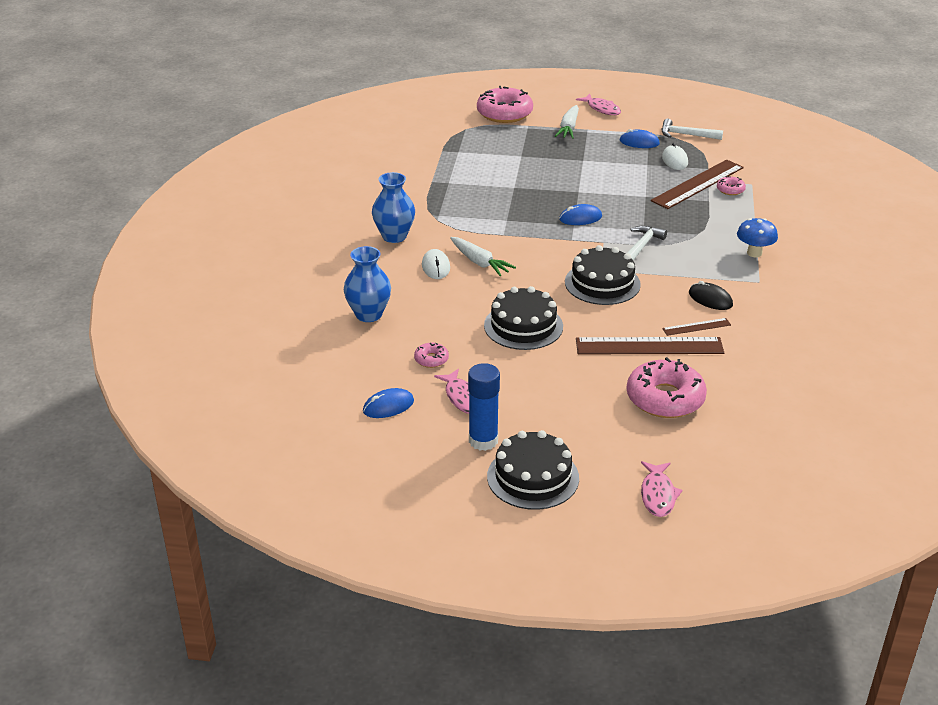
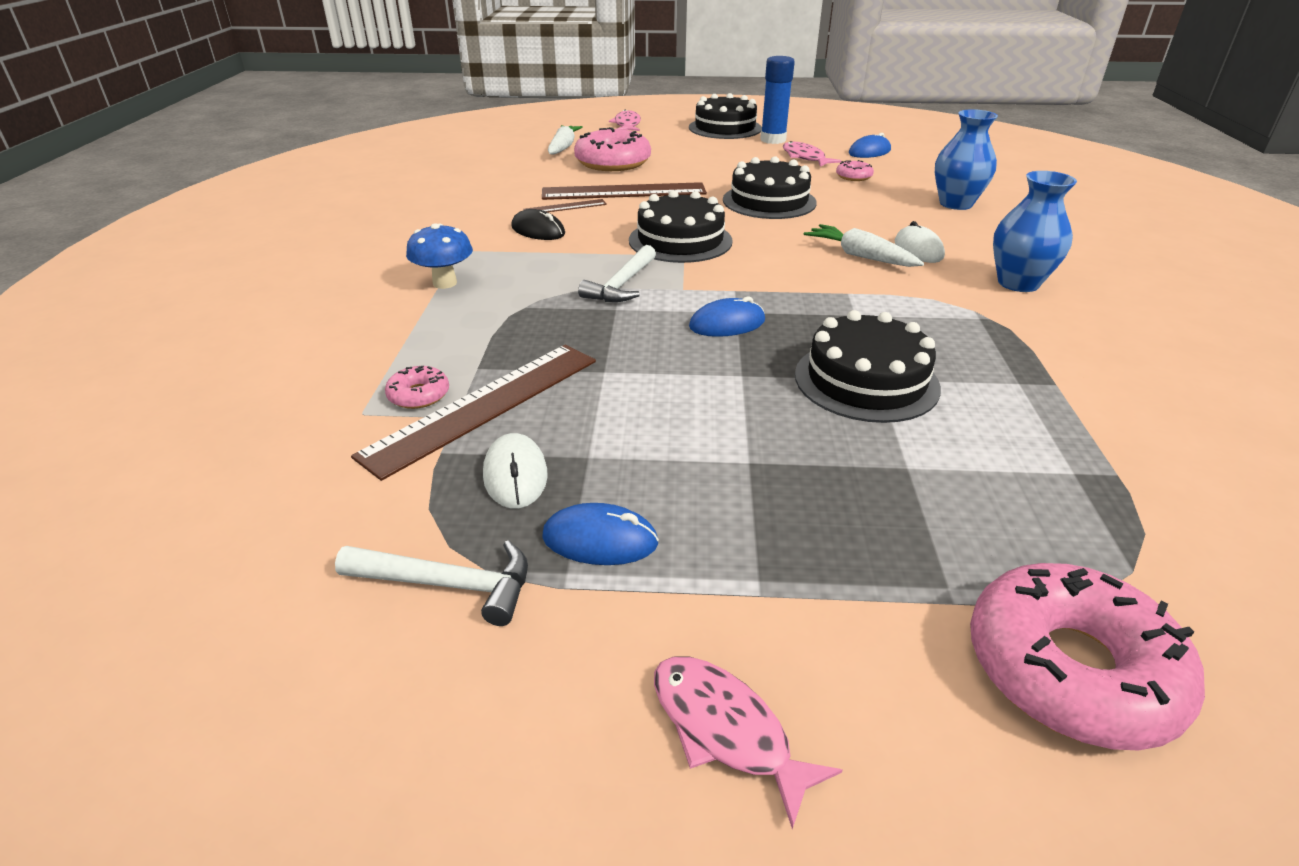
camera: 175 degrees right, 0 degrees up
(520, 187) = (866, 381): none -> black cake
(568, 128) = (820, 596): white carrot -> white carrot (563, 147)

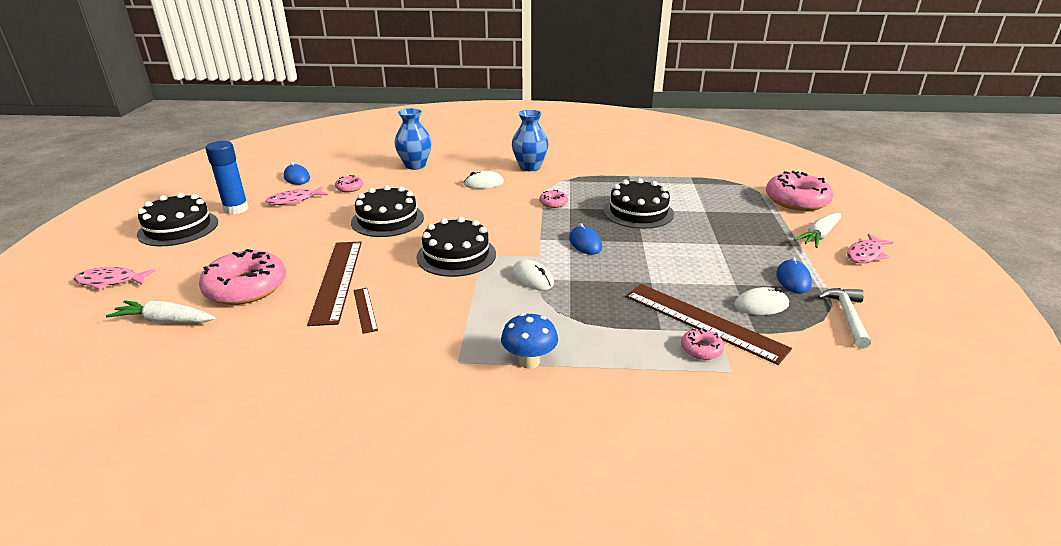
camera: 90 degrees left, 5 degrees down
(538, 230) = (420, 321): black mouse -> none
(622, 285) = (532, 278): white hammer -> white mouse
(860, 256) = (491, 199): white carrot -> white carrot (819, 236)
(869, 301) = (553, 203): none -> pink donut

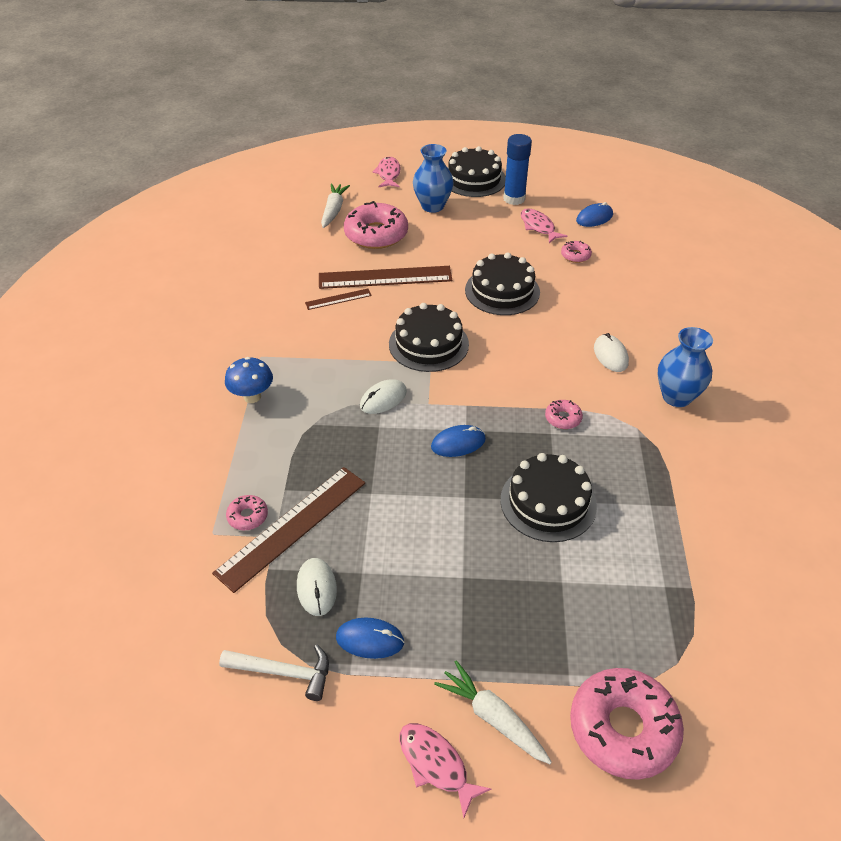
camera: 90 degrees right, 15 degrees up
(415, 165) = (652, 295): blue vase -> blue vase (432, 206)

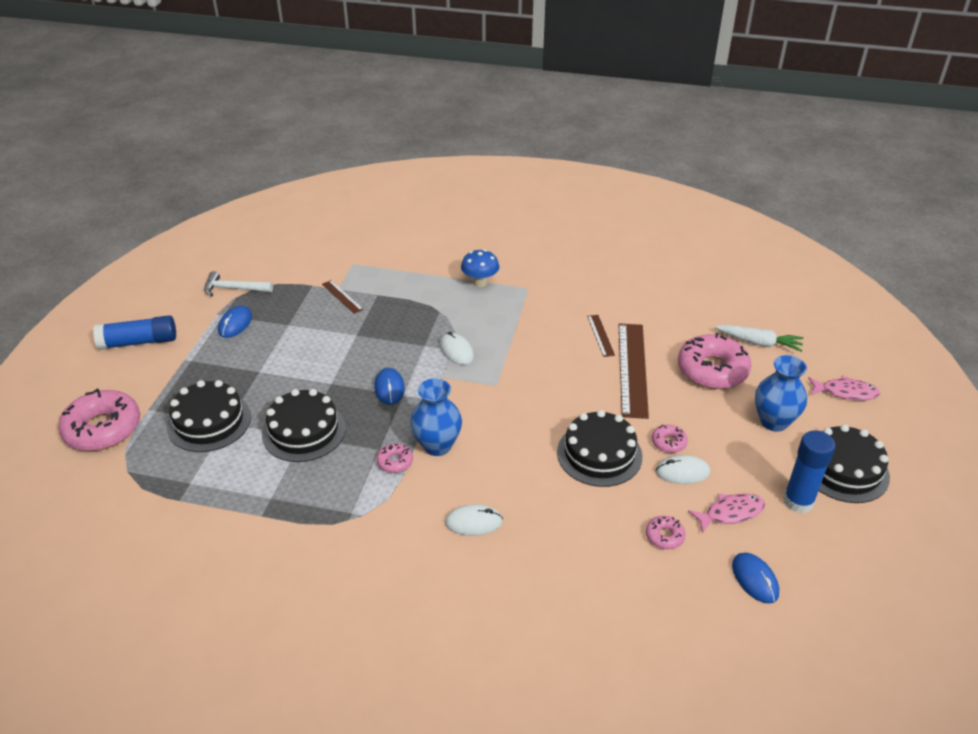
camera: 100 degrees right, 5 degrees down
(248, 516) = (360, 278): pink donut -> pink donut (668, 442)
(284, 672) = (233, 289): white hammer -> white hammer turned 75 degrees clockwise
(292, 527) = (342, 297): brown ruler -> brown ruler, size x0.48
(316, 588) = (286, 304): white mouse -> white mouse (682, 472)
(428, 344) = (522, 387): black cake -> black cake (209, 422)
(436, 764) = (139, 342): pink fish -> blue glue stick
(493, 717) = (150, 370): white carrot -> none
(676, 397) = (394, 562): blue vase -> blue vase (437, 445)

